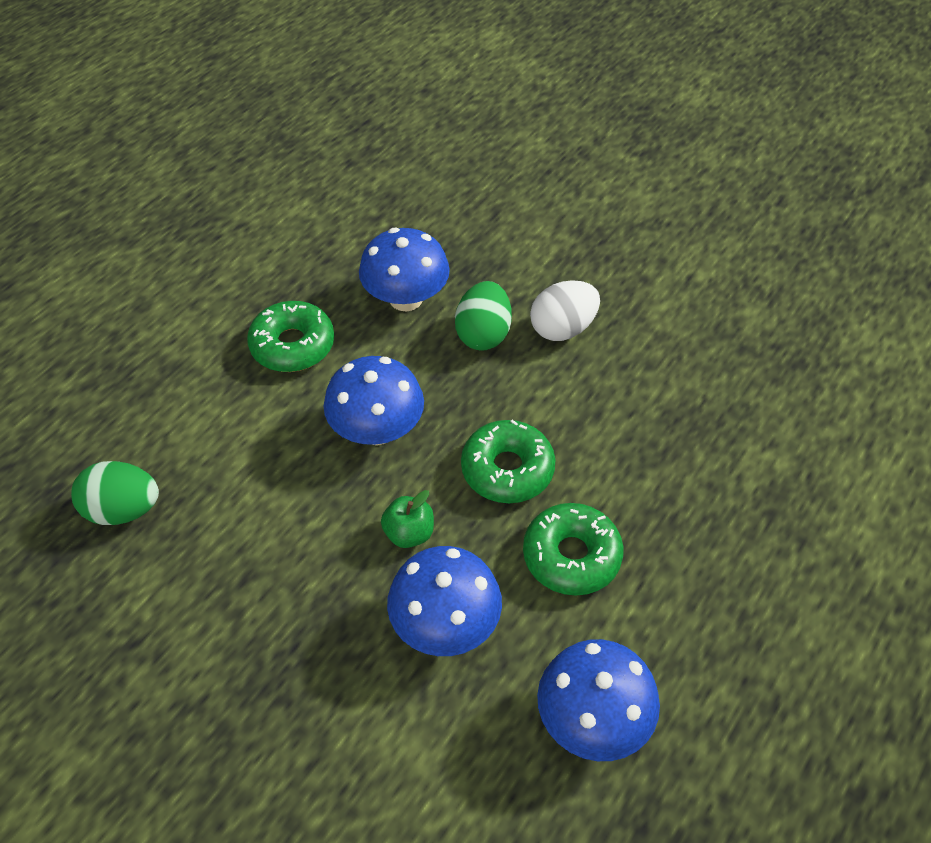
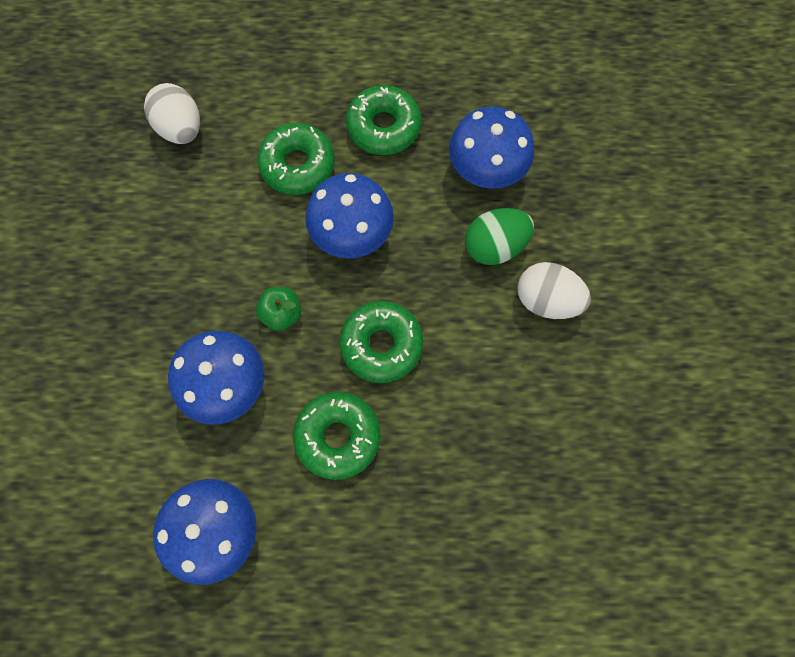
camera: 55 degrees right, 20 degrees up
(123, 510) = (181, 129): green egg -> white egg
(265, 432) = (297, 165): none -> green donut

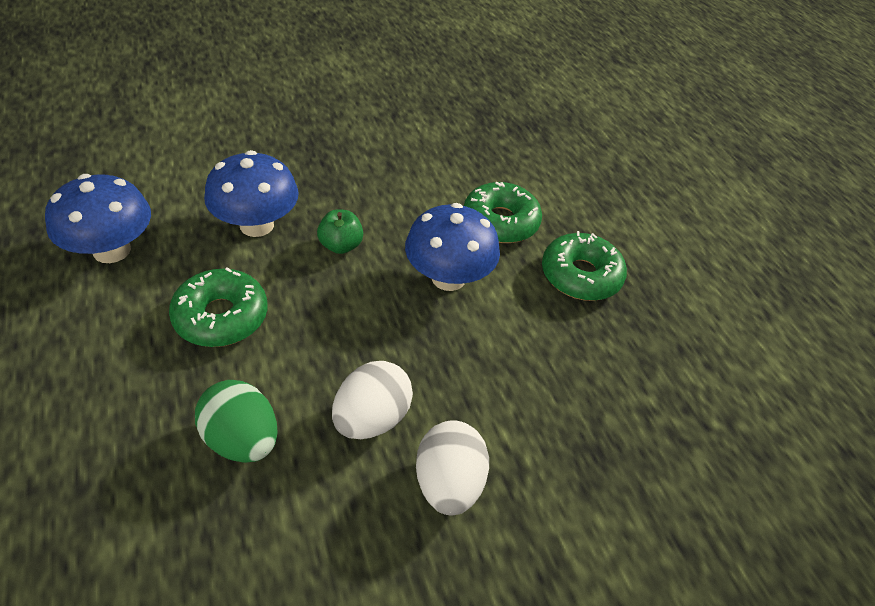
camera: 65 degrees right, 25 degrees down
(181, 129) = (492, 143): white egg -> white egg (371, 418)
(381, 345) = (333, 329): green donut -> none
(486, 169) = (587, 378): blue mushroom -> none
(494, 246) = (494, 409): green egg -> green egg (242, 439)

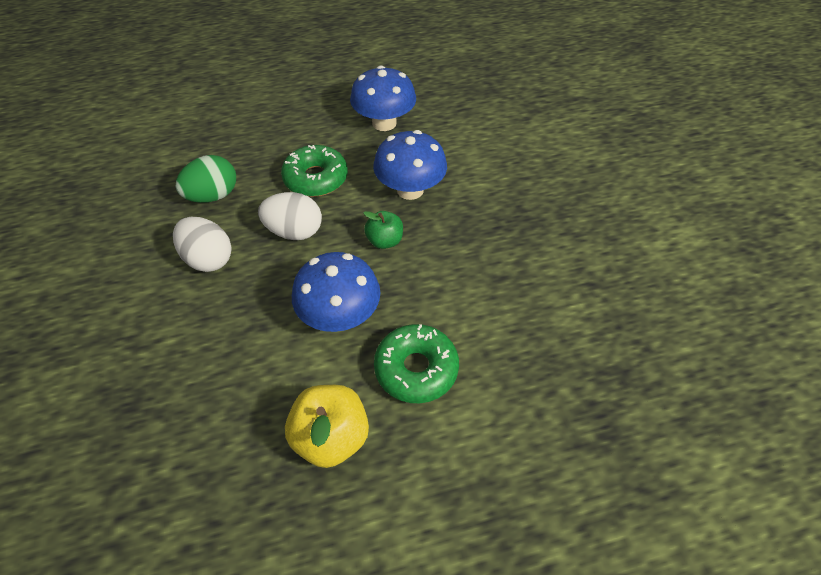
camera: 100 degrees right, 5 degrees up
(448, 483) = (142, 300): white egg -> white egg (294, 232)
(580, 276) = (331, 437): green donut -> yellow apple

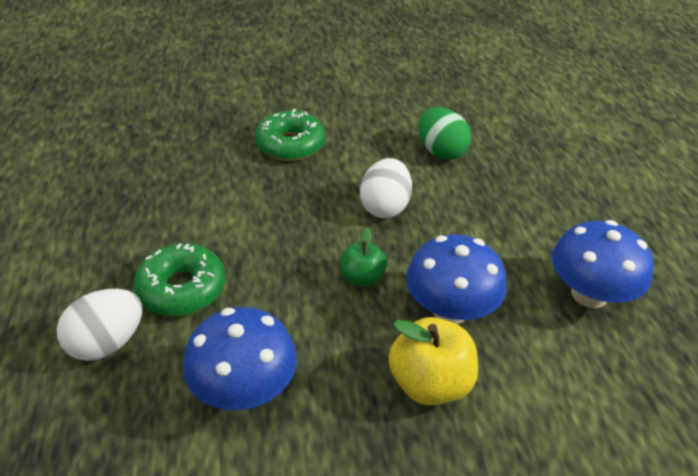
camera: 95 degrees right, 10 degrees down
(208, 259) = (355, 152): white egg -> white egg (107, 343)
(316, 178) = (469, 224): green donut -> green donut (290, 145)
(331, 437) = (137, 226): yellow apple -> yellow apple (430, 383)
(340, 316) = (265, 236): blue mushroom -> blue mushroom (244, 389)

